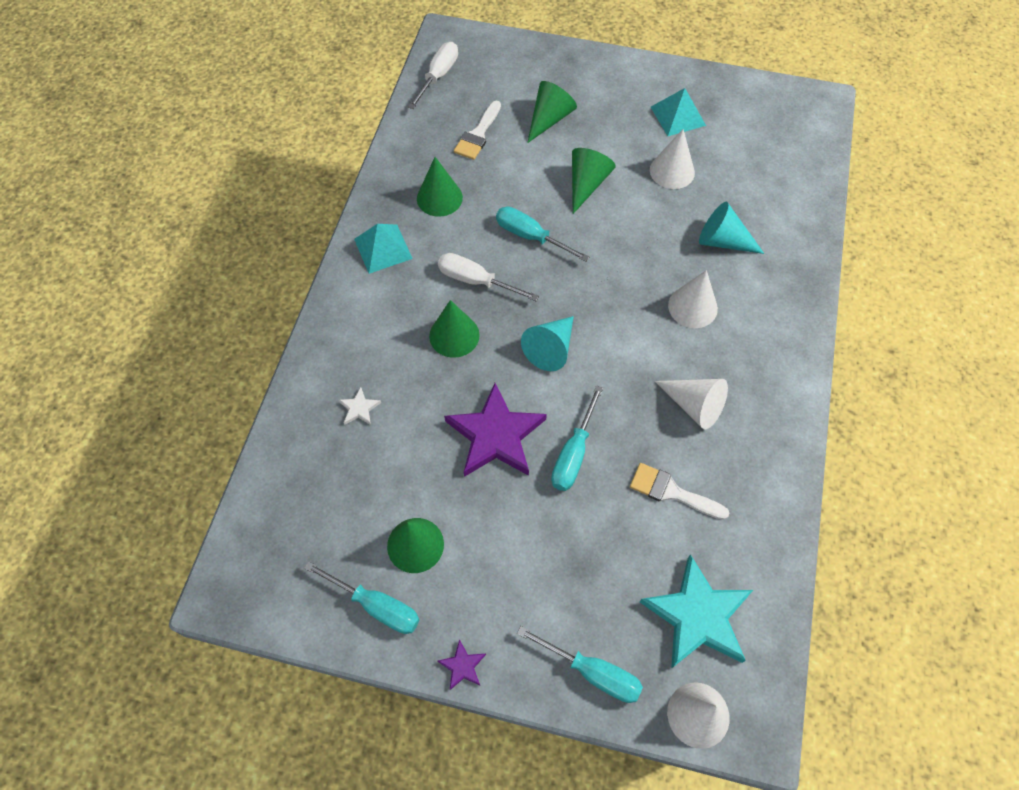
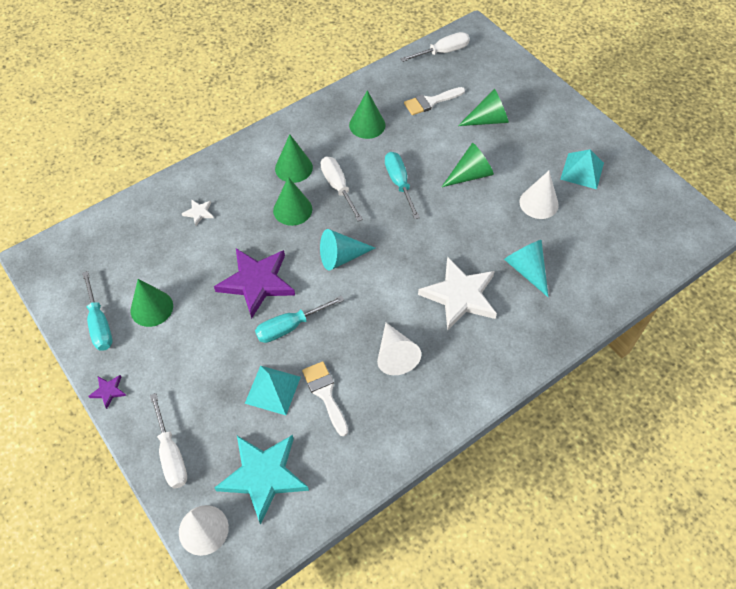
camera: 40 degrees right, 5 degrees down
(383, 248) = (303, 133): turquoise pyramid -> turquoise pyramid (273, 389)
(410, 291) = (293, 168): none -> green cone
(592, 672) = (171, 454): turquoise screwdriver -> white screwdriver
(692, 307) = (460, 296): white cone -> white star

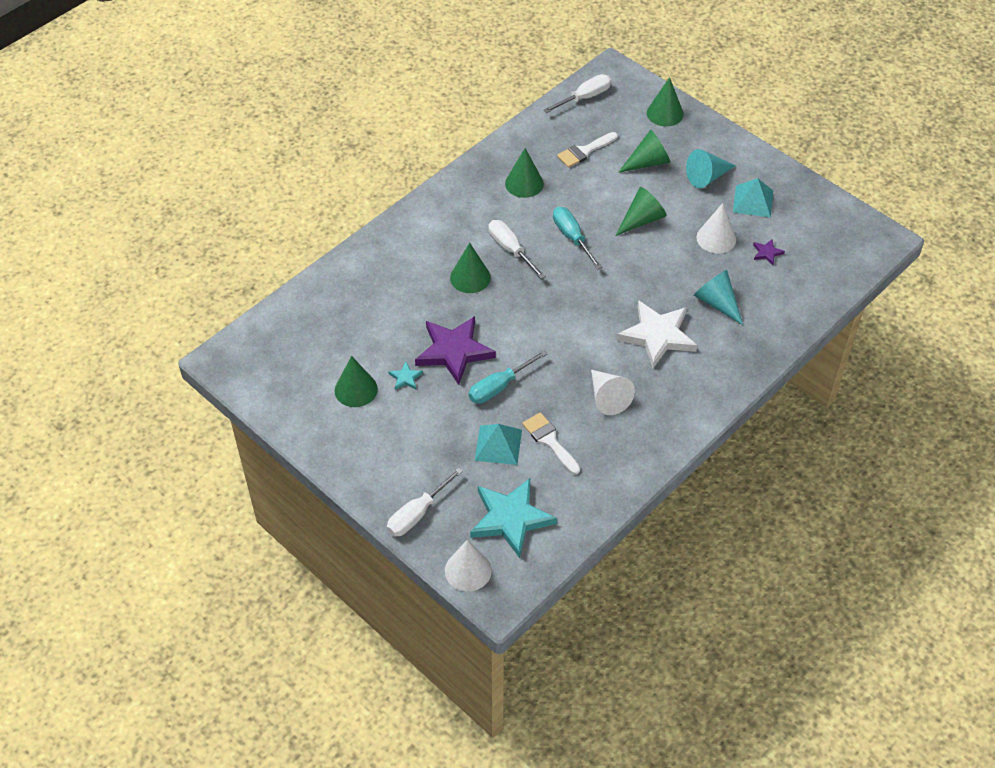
camera: 10 degrees left, 5 degrees down
(99, 323) = (308, 411): turquoise screwdriver -> none
(108, 391) = (338, 469): purple star -> purple star (767, 253)
(171, 454) = (417, 513): white screwdriver -> white screwdriver turned 75 degrees clockwise
(199, 213) = (374, 293): white star -> none
(202, 303) = (405, 378): none -> turquoise star
(293, 168) = (459, 236): green cone -> green cone (665, 113)
(341, 257) = (532, 316): turquoise cone -> turquoise cone (707, 177)

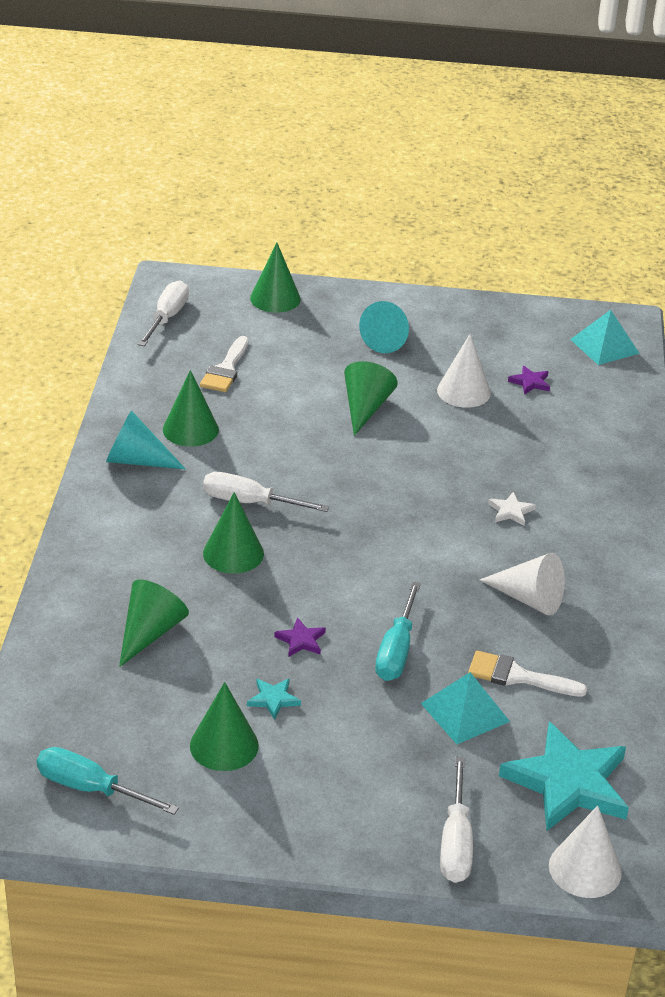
camera: 40 degrees left, 15 degrees down
(454, 351) = (301, 640): purple star -> purple star, size x0.42
(572, 237) = (308, 459): turquoise screwdriver -> turquoise screwdriver (91, 789)
(648, 162) = (309, 351): green cone -> green cone (150, 632)
(657, 335) = (511, 511): white star -> white star, size x0.42
(717, 303) = (534, 451): turquoise cone -> turquoise cone (136, 460)
(753, 201) = (461, 341): turquoise pyramid -> turquoise pyramid (604, 346)

